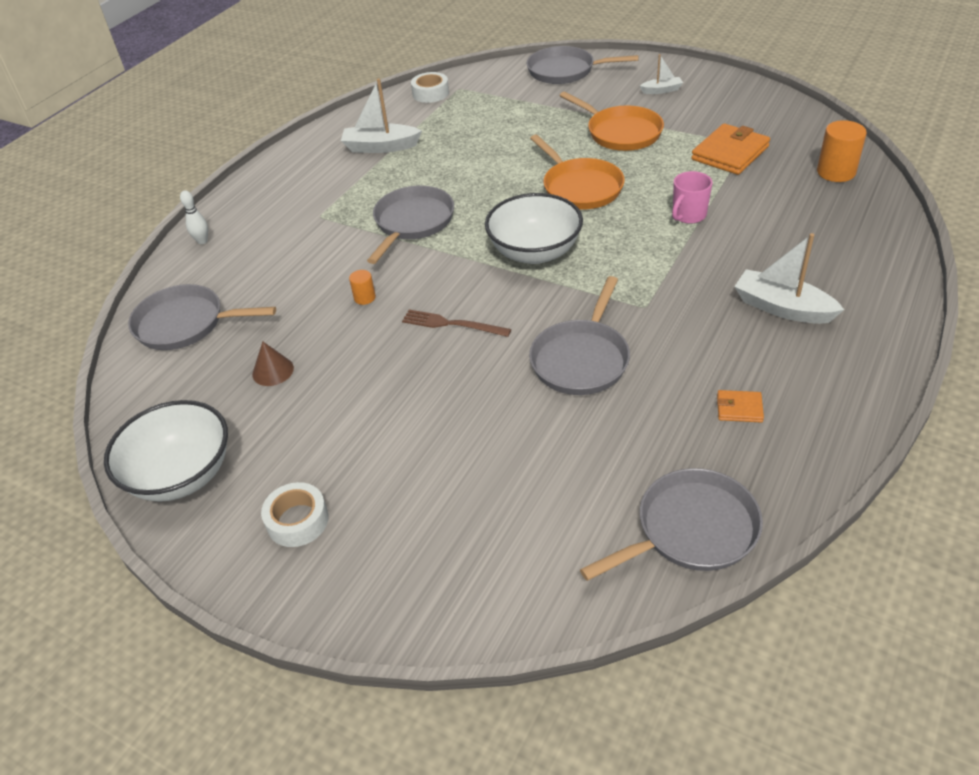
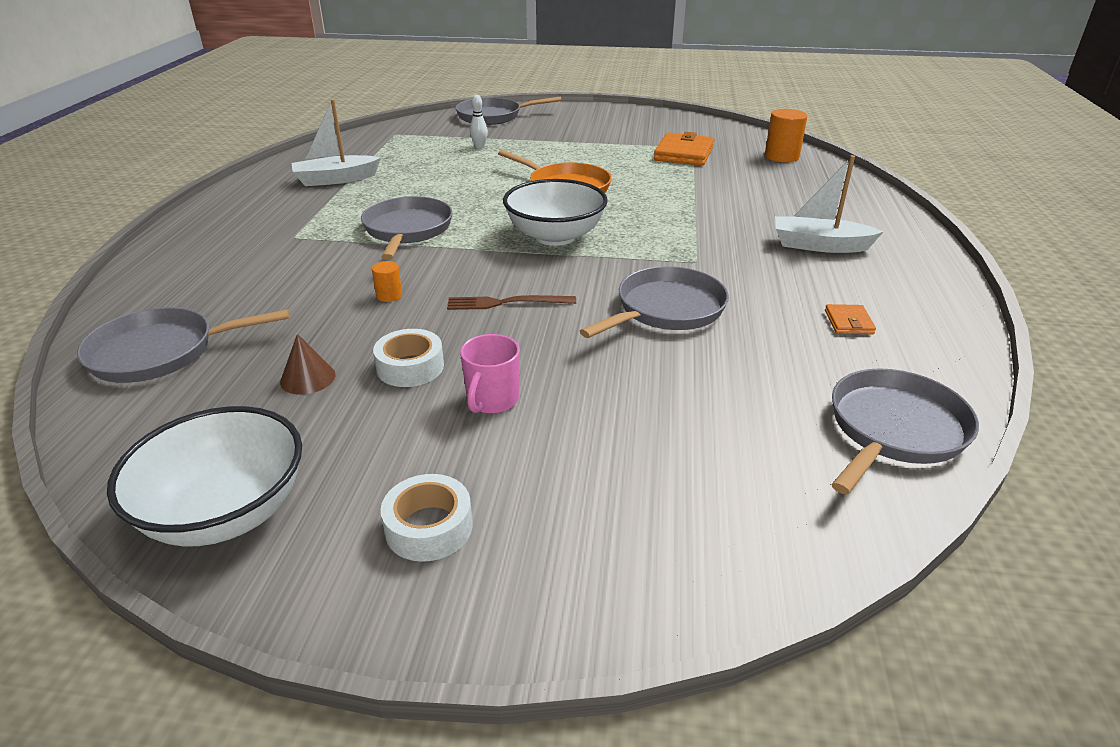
camera: 25 degrees left, 10 degrees down
(202, 241) = (150, 274): white bowling pin -> white bowling pin (479, 147)
(430, 93) = (367, 139): white tape -> white tape (410, 367)
(581, 359) = (666, 309): grey pan -> grey pan turned 135 degrees counterclockwise
(620, 133) = (575, 149): orange pan -> none
(661, 90) = (591, 122): white boat -> none
(688, 215) = (682, 195): pink mug -> pink mug (492, 400)
(739, 408) = (848, 322): orange wallet -> orange wallet turned 75 degrees counterclockwise

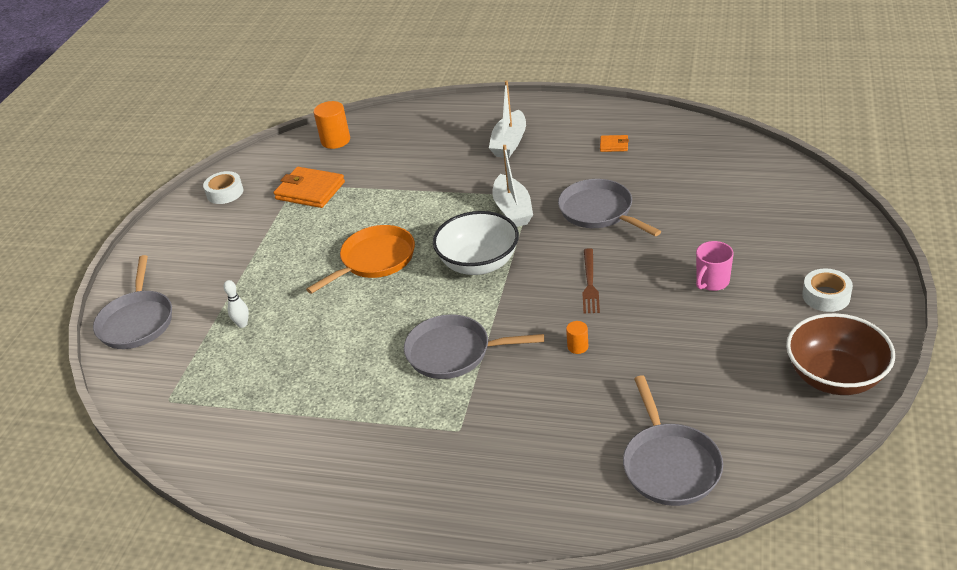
camera: 80 degrees left, 5 degrees up
(226, 513) = (835, 376): white bowl -> brown bowl
(308, 378) = (696, 370): brown cone -> none
(336, 179) = (309, 428): white boat -> white boat (513, 210)
(410, 367) = (678, 322): white tape -> white tape (225, 193)
(492, 400) = (712, 282): pink mug -> pink mug turned 105 degrees clockwise
(894, 430) = (719, 146): grey pan -> none

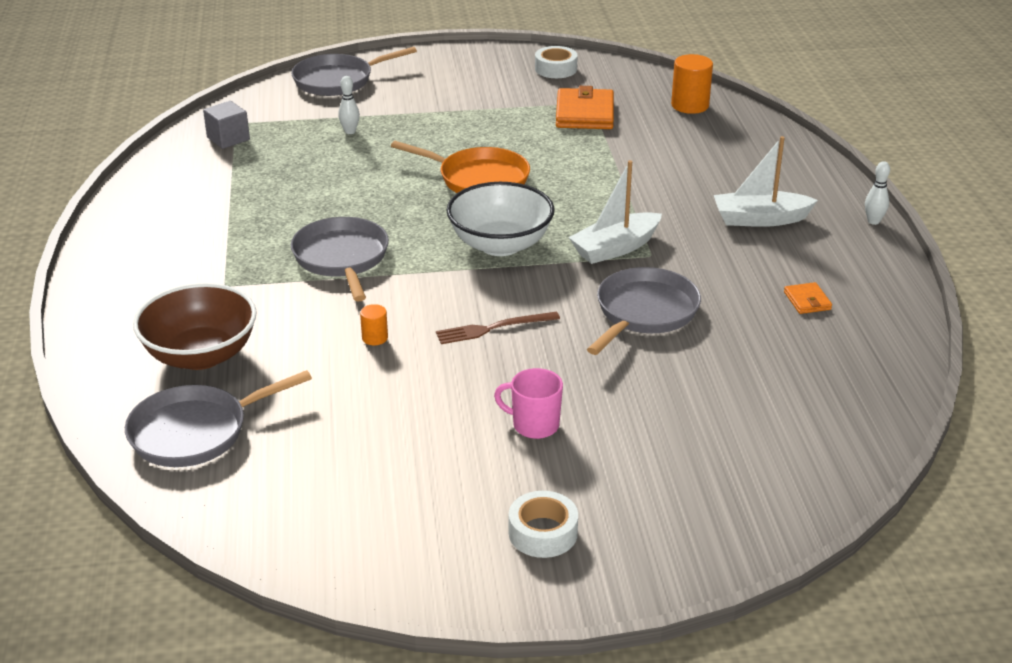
camera: 65 degrees right, 5 degrees down
(195, 408) = (228, 139): none -> grey cube
(536, 101) = (873, 221): none -> white bowling pin
(835, 376) = (375, 553): brown bowl -> brown bowl (201, 355)

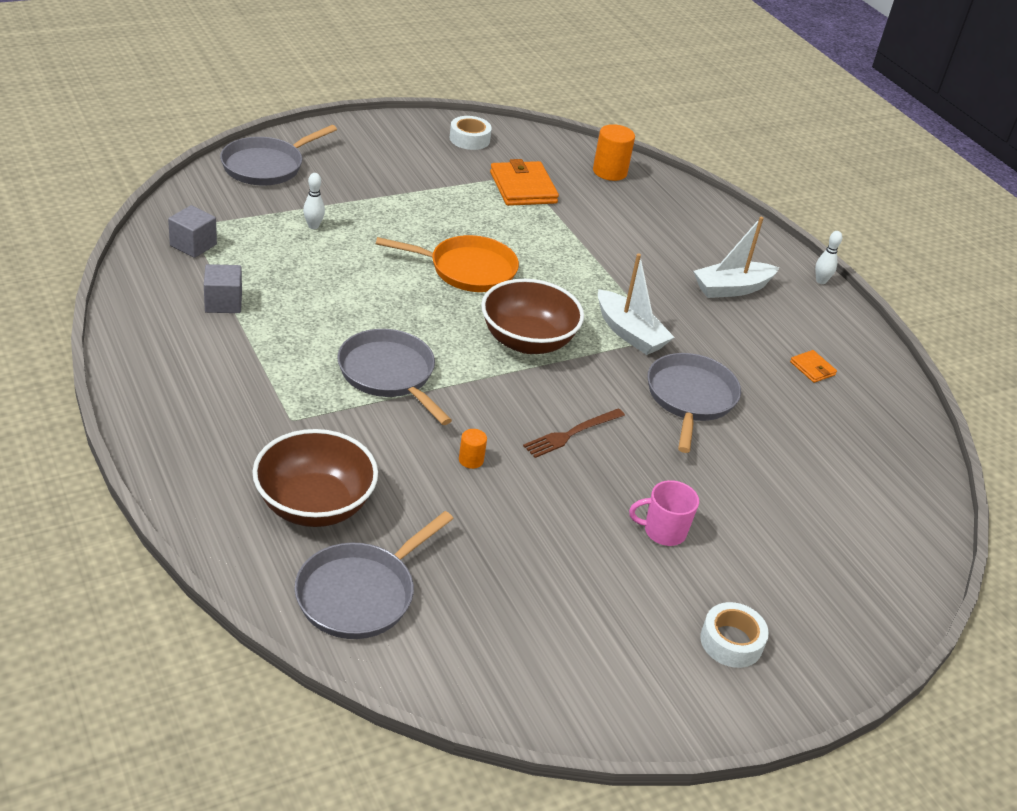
camera: 25 degrees left, 5 degrees up
(225, 186) = (223, 303): none -> grey cube
(500, 244) = (527, 341): white bowl -> brown bowl
(615, 248) = (629, 333): white boat -> white boat turned 75 degrees counterclockwise

